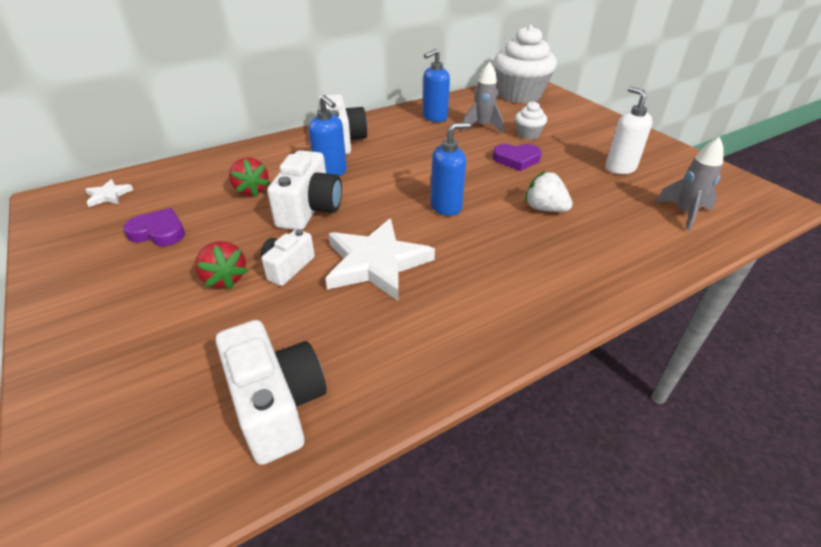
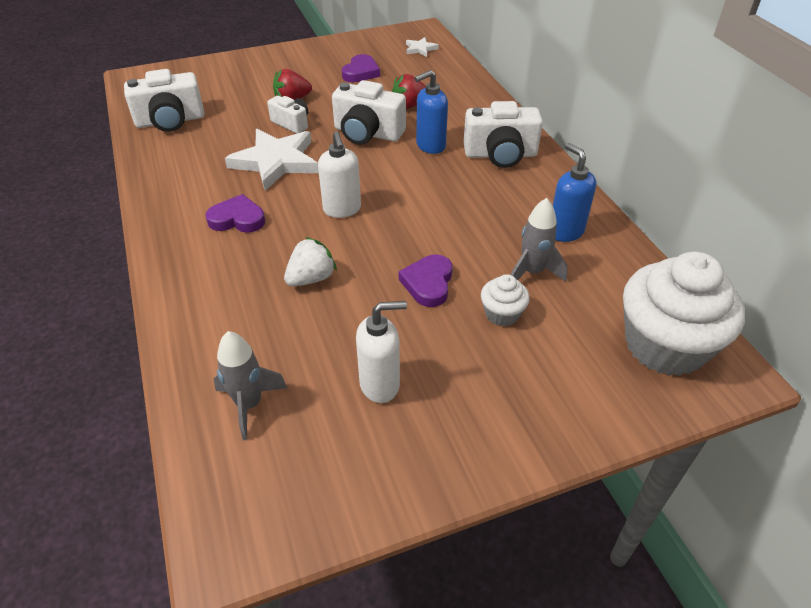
camera: 100 degrees right, 5 degrees up
(446, 207) = (342, 209): blue soap dispenser -> white soap dispenser
(489, 268) = (237, 219): none -> purple heart

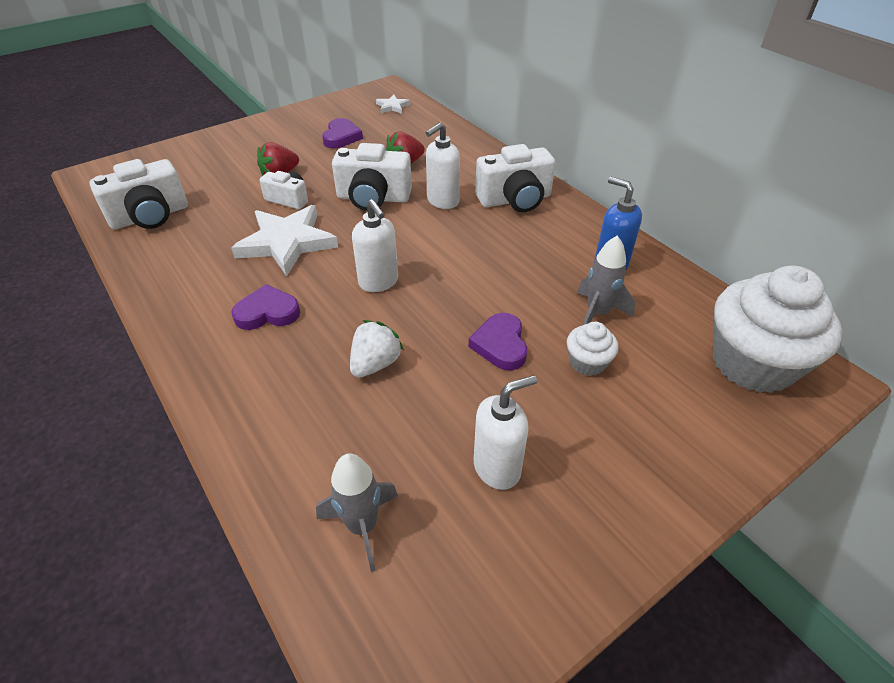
camera: 15 degrees left, 0 degrees up
(430, 146) = (442, 201): blue soap dispenser -> white soap dispenser

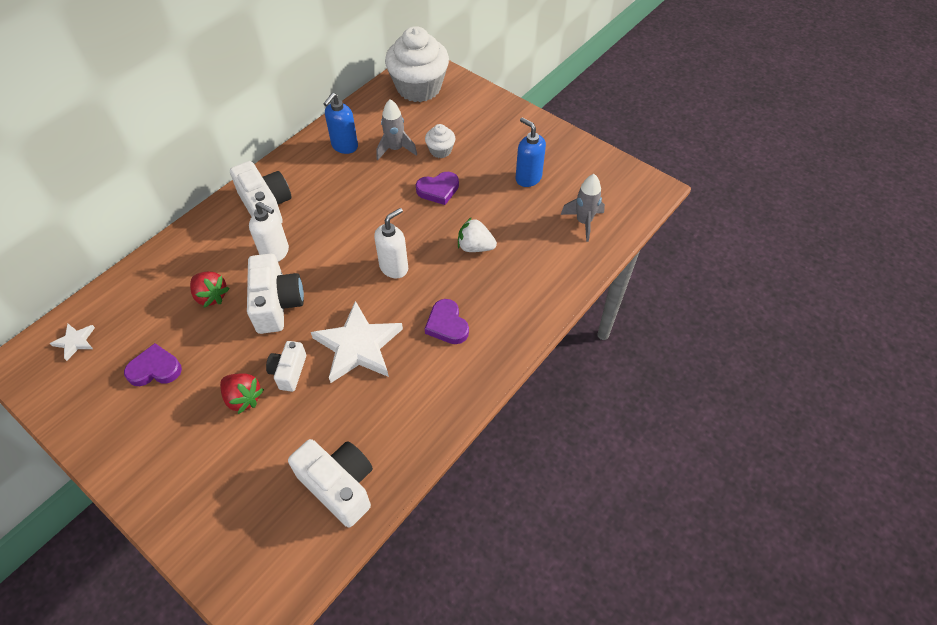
camera: 105 degrees left, 10 degrees up
(497, 468) = (528, 178): white soap dispenser -> blue soap dispenser

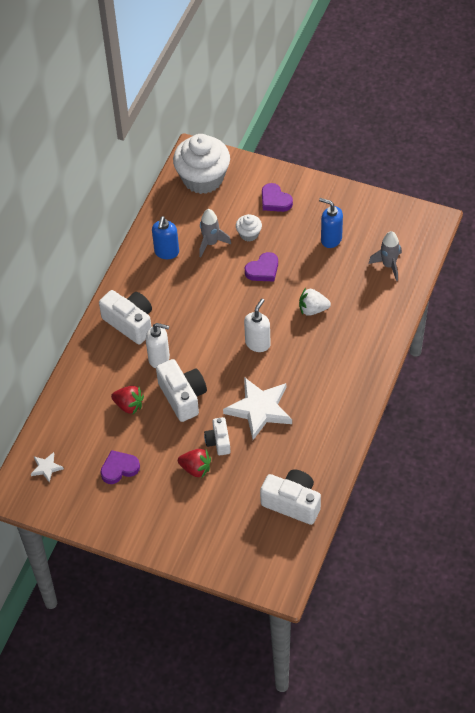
camera: 15 degrees left, 0 degrees up
(447, 325) = (317, 375): purple heart -> purple heart (275, 200)

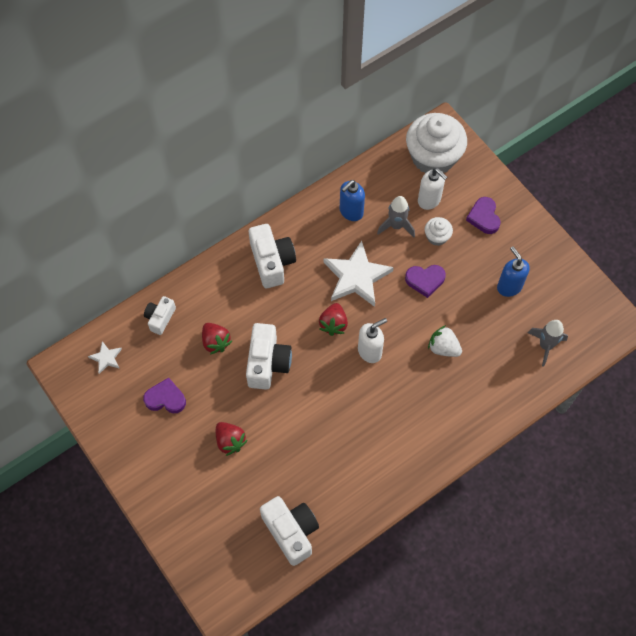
camera: 30 degrees right, 10 degrees up
(159, 358) = (273, 312): white soap dispenser -> white soap dispenser (429, 200)
(214, 340) = (333, 324): none -> red strawberry
(218, 441) = (268, 427): white camera -> white camera (160, 318)
(259, 409) = (326, 418): white star -> white star (356, 277)

